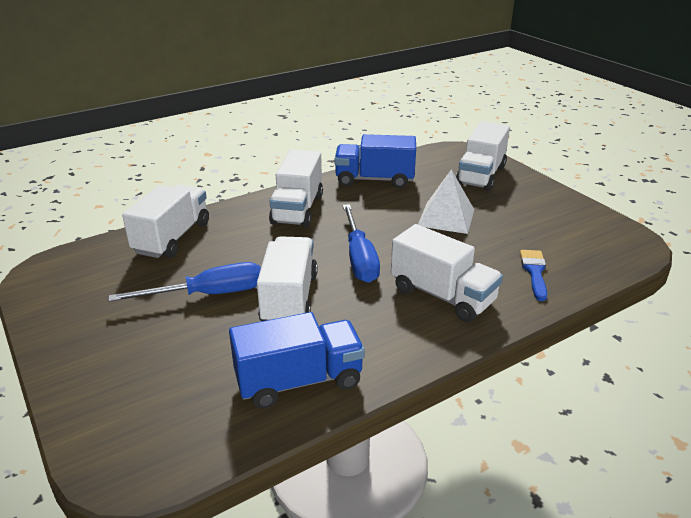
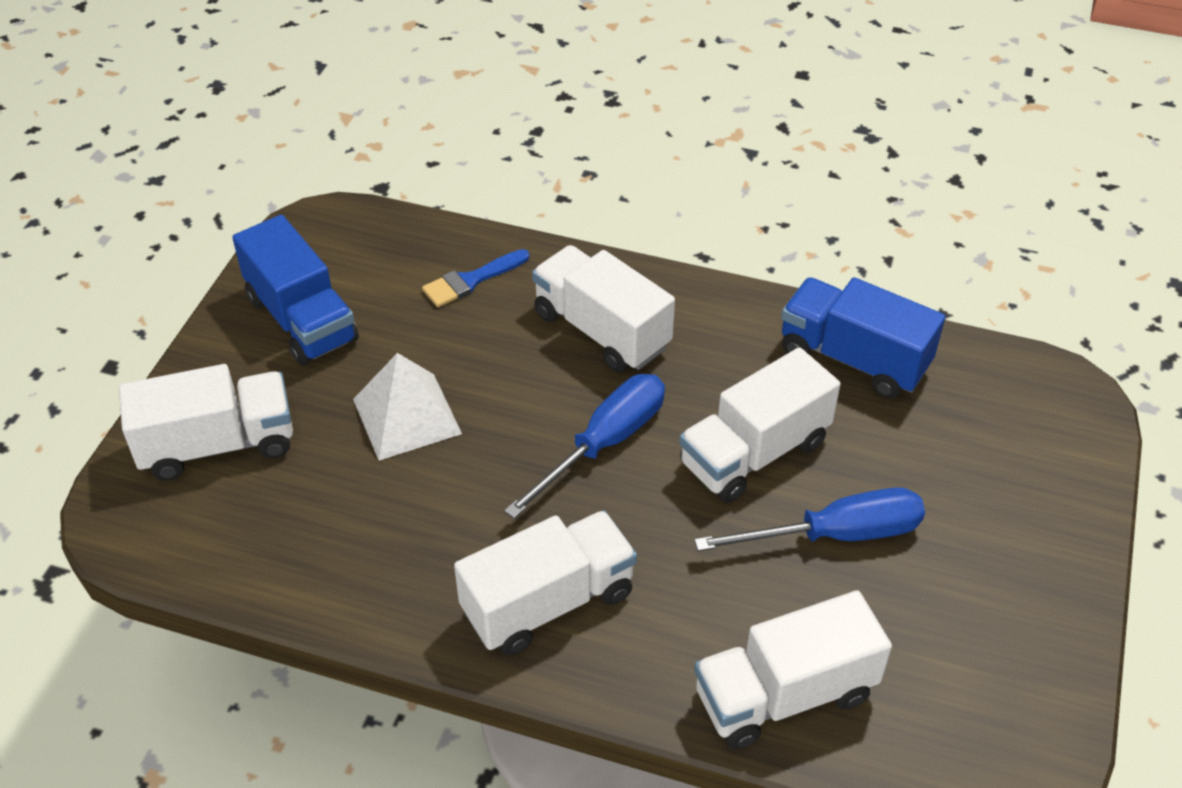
camera: 130 degrees left, 15 degrees up
(208, 294) = (835, 535): blue screwdriver -> blue screwdriver turned 135 degrees clockwise
(374, 179) = (352, 571): blue truck -> blue truck (302, 319)
(442, 295) = (601, 330): white truck -> white truck turned 45 degrees counterclockwise

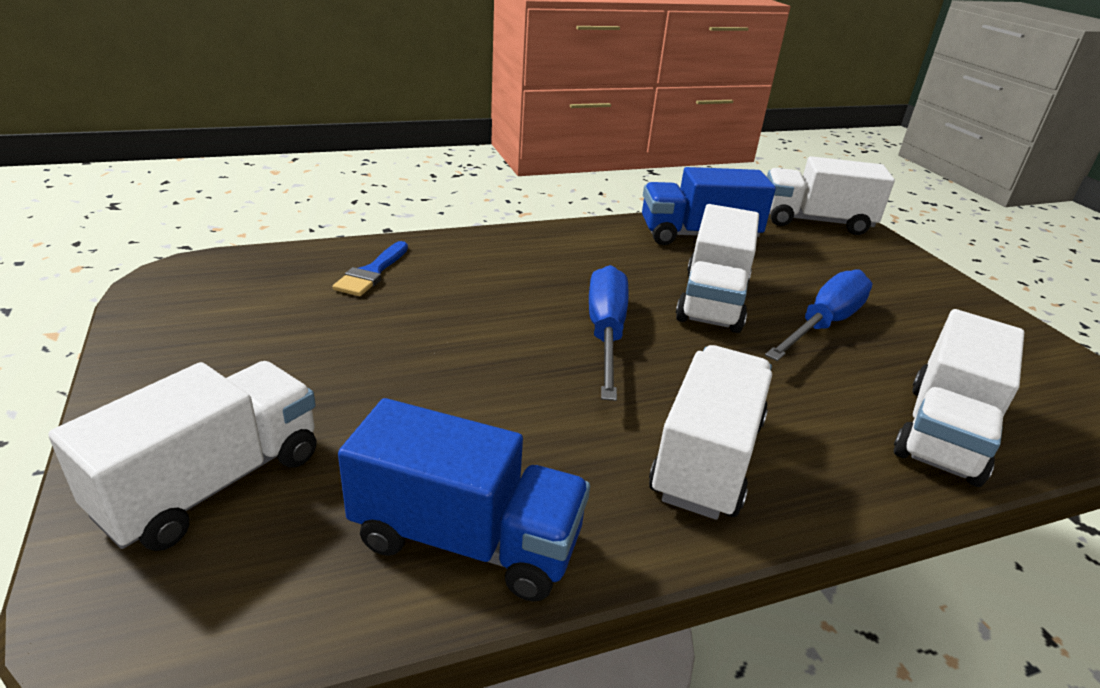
camera: 40 degrees left, 15 degrees down
(302, 319) = (223, 345): blue truck -> blue truck (466, 539)
(407, 416) = (413, 377): white pyramid -> none
(601, 330) = (516, 270): white truck -> white truck (815, 221)

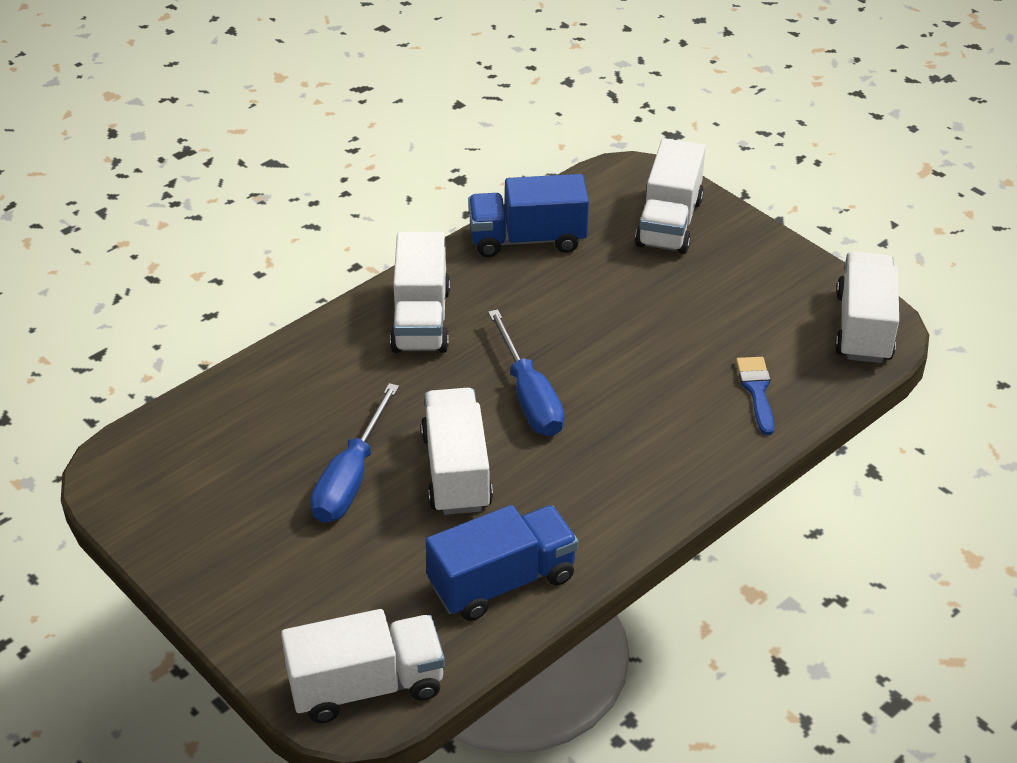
camera: 160 degrees right, 10 degrees up
(943, 432) = (263, 393): white truck -> white truck (863, 327)

